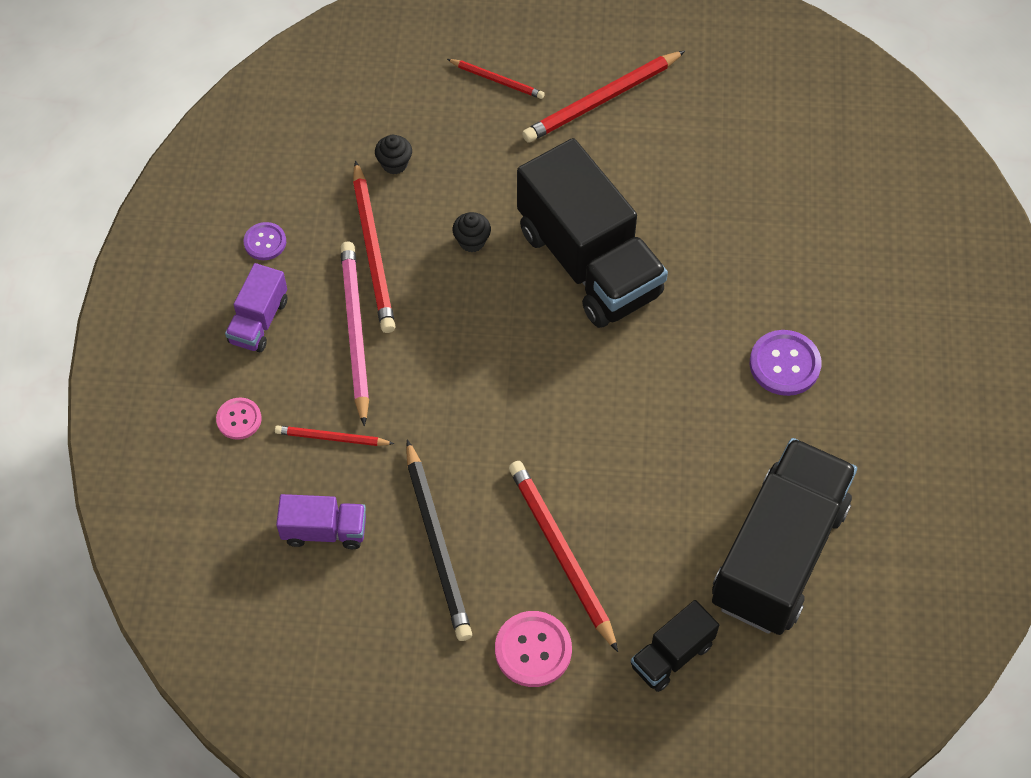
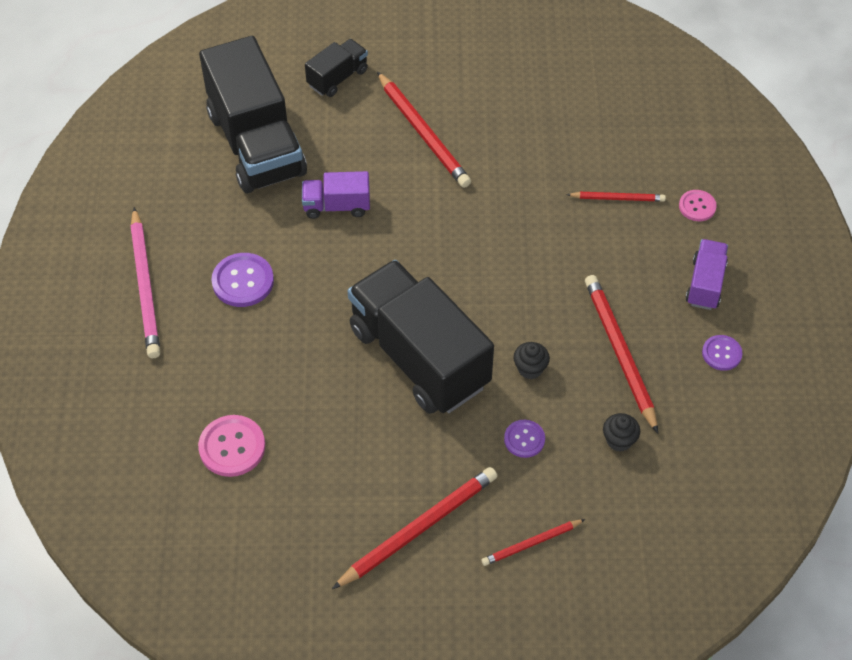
camera: 175 degrees right, 5 degrees down
(324, 530) = (606, 135): purple truck -> purple truck (336, 206)
(354, 332) = (619, 281): pink pencil -> pink pencil (146, 286)
(438, 544) = (518, 133): black pencil -> none
(489, 172) = (524, 439): none -> purple button
(497, 80) = (531, 544): red pencil -> red pencil turned 45 degrees counterclockwise
(533, 650) = (438, 74): pink button -> pink button (232, 447)
(778, 554) = (256, 144): black truck -> black truck turned 45 degrees counterclockwise

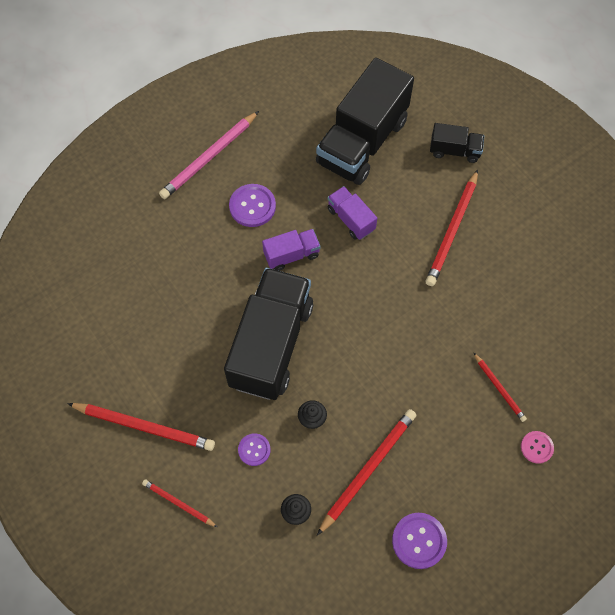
camera: 55 degrees right, 10 degrees up
(232, 447) = (130, 282): pink button -> none
(705, 284) = (471, 493): purple truck -> purple truck (291, 255)
(721, 353) = (419, 541): purple button -> purple button, size x1.61

